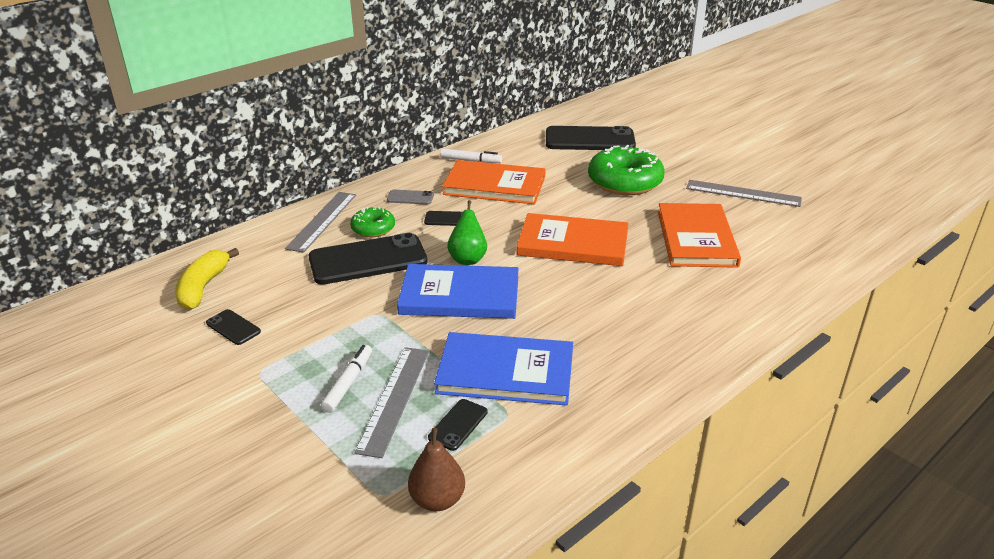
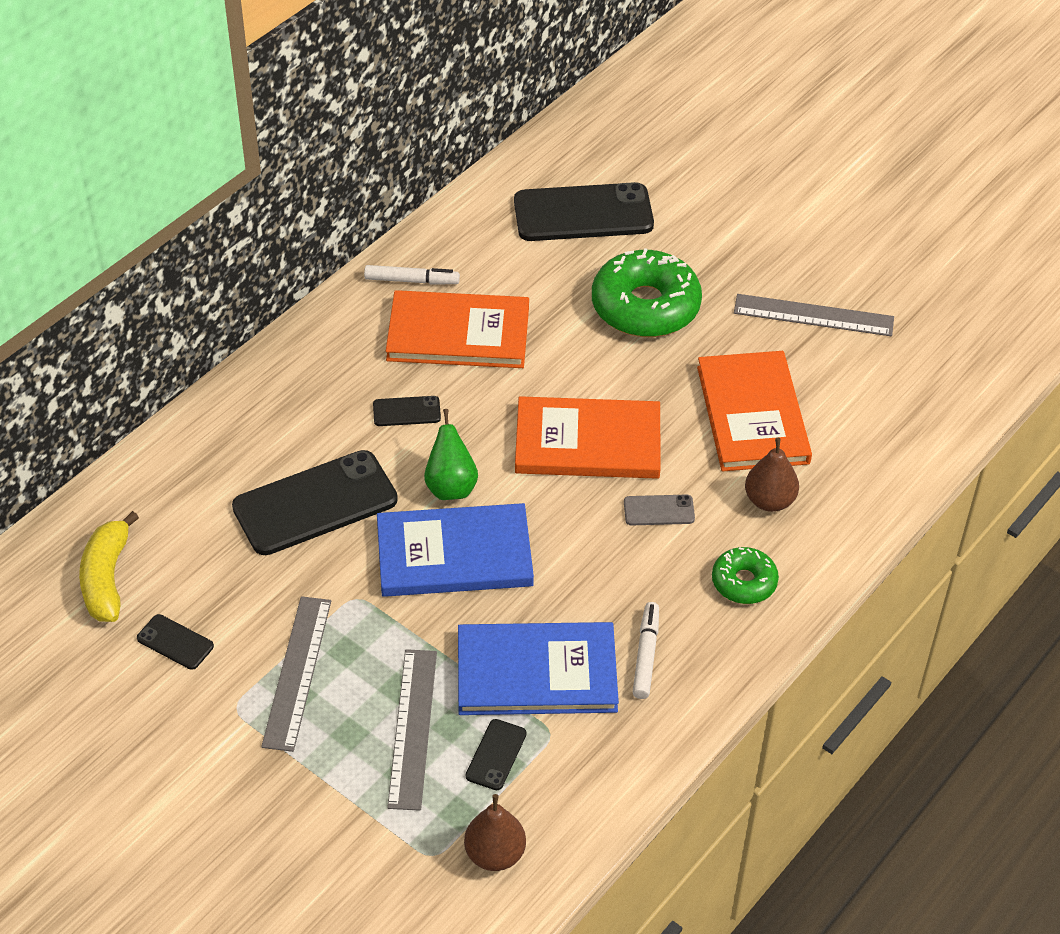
camera: 10 degrees left, 15 degrees up
(322, 221) = (227, 434): grey ruler -> grey ruler (297, 672)
(348, 383) = (350, 711): white marker -> white marker (646, 655)
(373, 228) = (305, 442): green donut -> green donut (744, 582)
(410, 198) = (341, 372): grey phone -> grey phone (659, 511)
(706, 285) = (769, 501): none -> brown pear

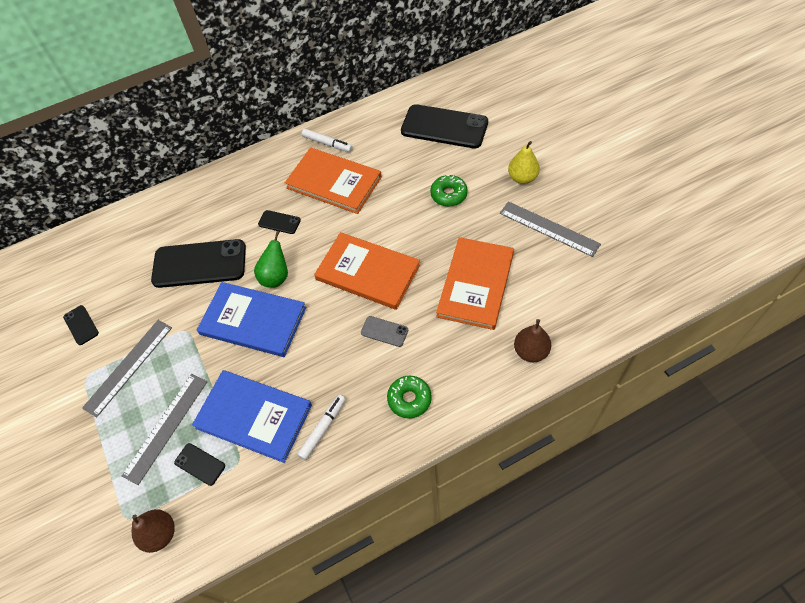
camera: 30 degrees right, 10 degrees up
(107, 578) = (73, 275): yellow banana -> none
(496, 755) = (200, 464): black phone -> black phone turned 75 degrees clockwise
(645, 306) = (448, 194): green donut -> green donut, size x0.54
(739, 257) = (522, 178): none -> yellow pear
(769, 501) = (455, 347): brown pear -> brown pear (531, 351)

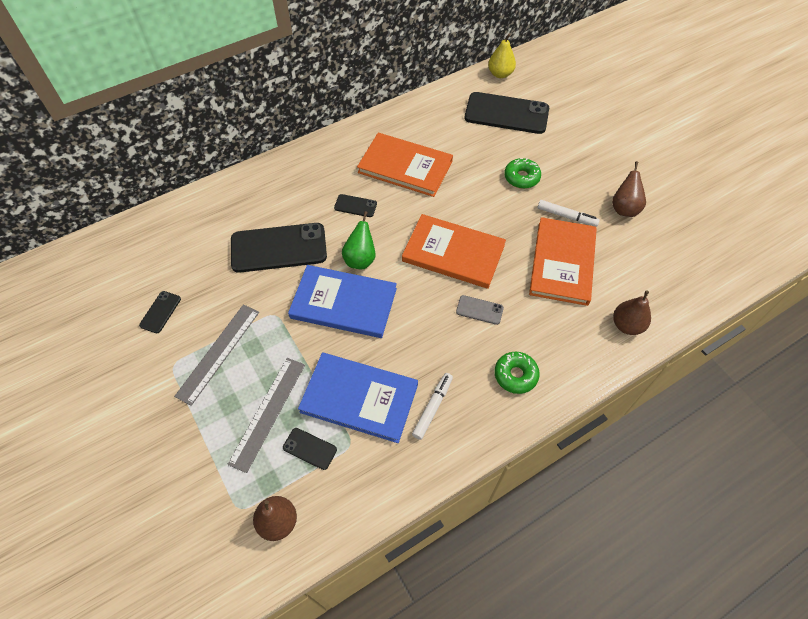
camera: 10 degrees left, 0 degrees up
(81, 325) = (160, 312): black phone -> black phone turned 60 degrees clockwise
(327, 144) = (392, 129): white marker -> white marker (566, 216)
(522, 178) = (590, 161): yellow pear -> yellow pear (500, 74)
(549, 228) = (624, 208): grey ruler -> brown pear

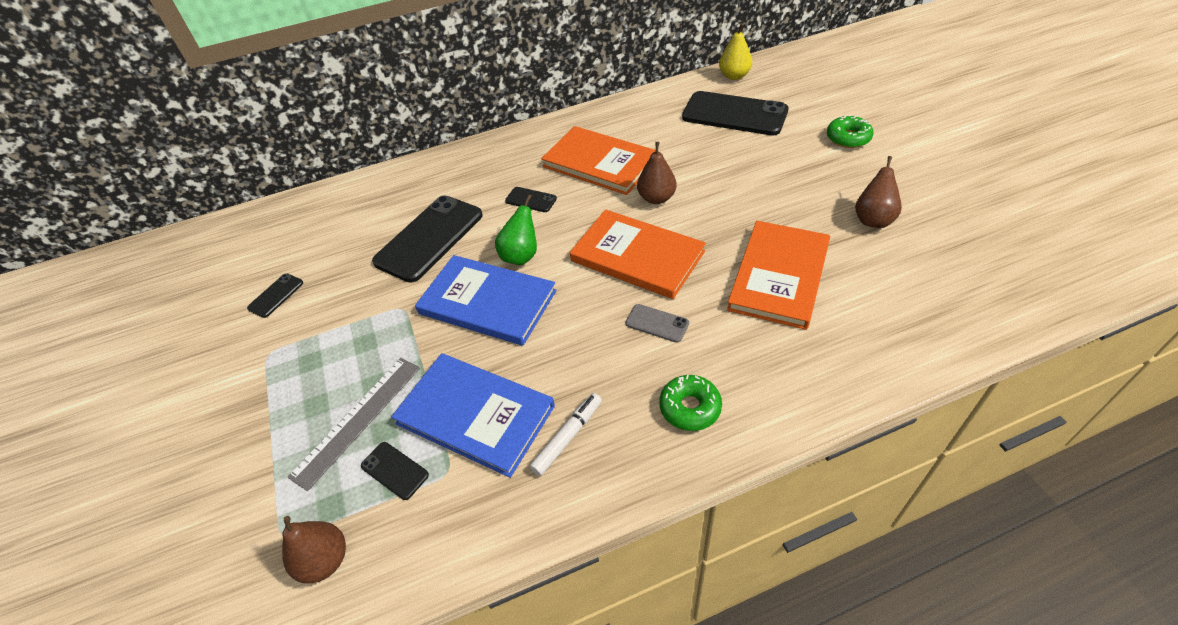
camera: 15 degrees right, 10 degrees down
(218, 353) = (324, 345): grey ruler -> none
(278, 248) = (429, 238): black phone -> black phone turned 60 degrees counterclockwise
(521, 177) = (741, 179): green donut -> green donut (848, 138)
(566, 216) = (793, 224): white marker -> none
(627, 325) = (860, 358): brown pear -> brown pear (656, 198)

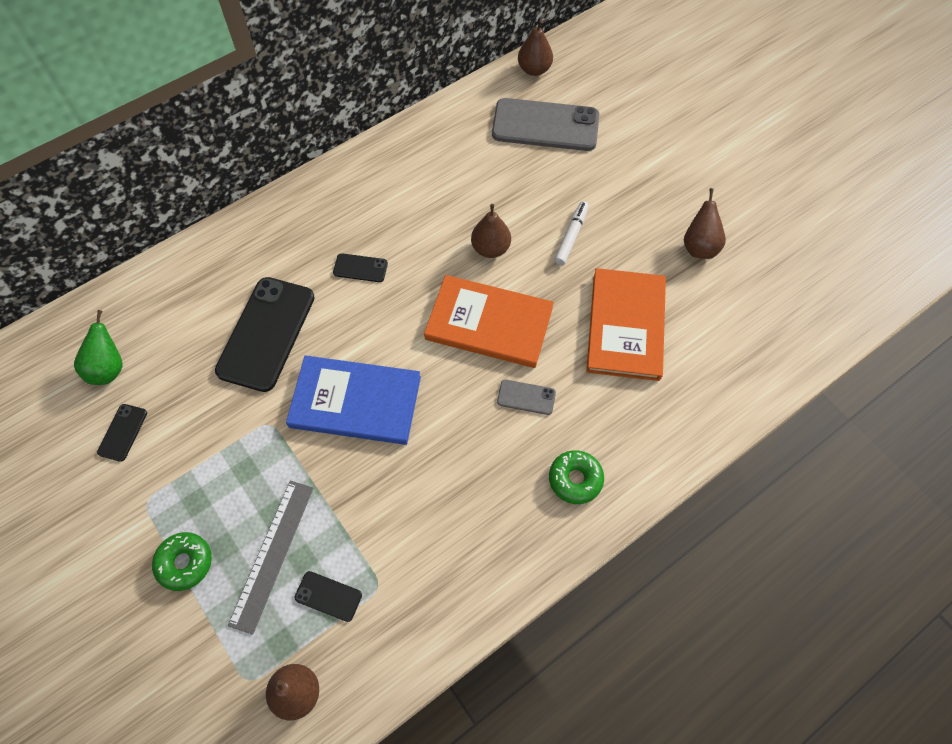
camera: 20 degrees left, 15 degrees up
(475, 415) = (384, 526): blue book -> none
(521, 256) = (372, 341): green pear -> green pear (109, 368)
(568, 437) = (476, 530): white marker -> white marker (571, 236)
(600, 163) = (420, 209): orange book -> none
(734, 76) = (534, 69): yellow pear -> brown pear
(734, 114) = (545, 125): black phone -> grey phone
(848, 138) = (662, 146): green donut -> green donut (185, 563)

